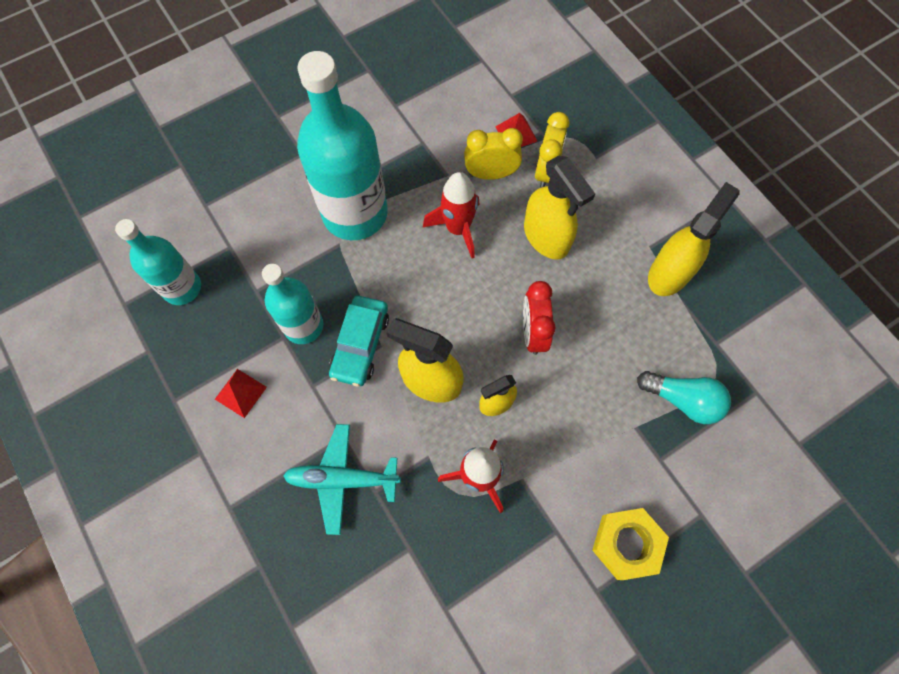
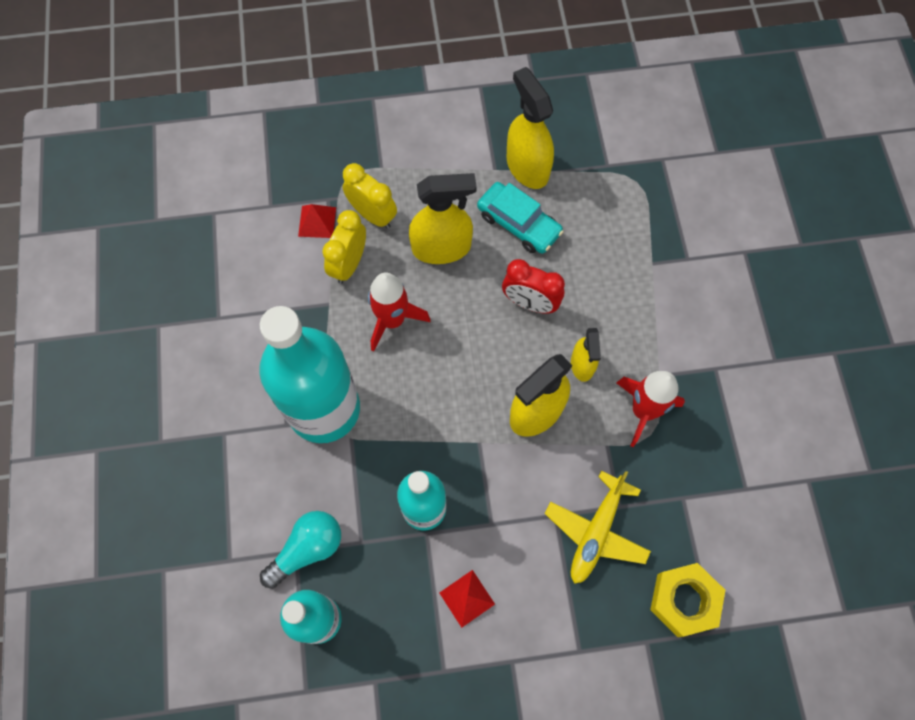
camera: 65 degrees left, 0 degrees up
(342, 479) = (596, 532): turquoise plane -> yellow plane
(360, 344) = (470, 461): turquoise car -> turquoise car (518, 223)
(627, 544) = (746, 319): yellow nut -> yellow nut (684, 600)
(682, 400) = (645, 216): turquoise light bulb -> turquoise light bulb (307, 549)

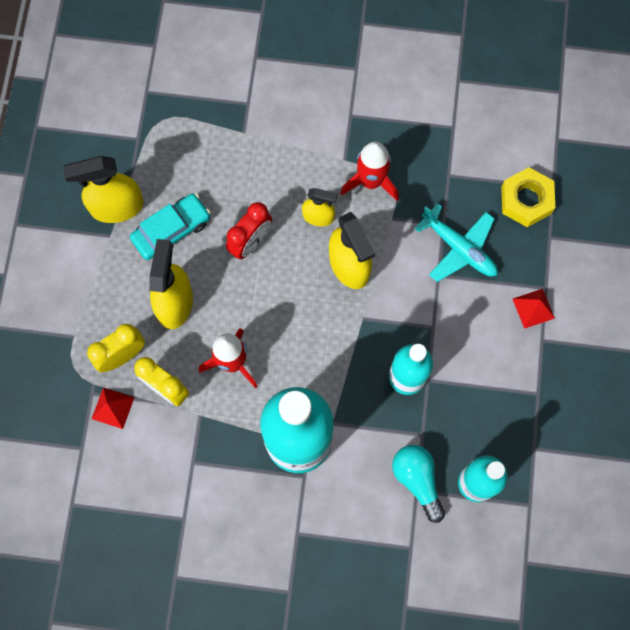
camera: 75 degrees left, 5 degrees up
(467, 598) = (487, 361): red pyramid -> red pyramid (533, 308)
(596, 532) = (459, 248): yellow plane -> turquoise plane

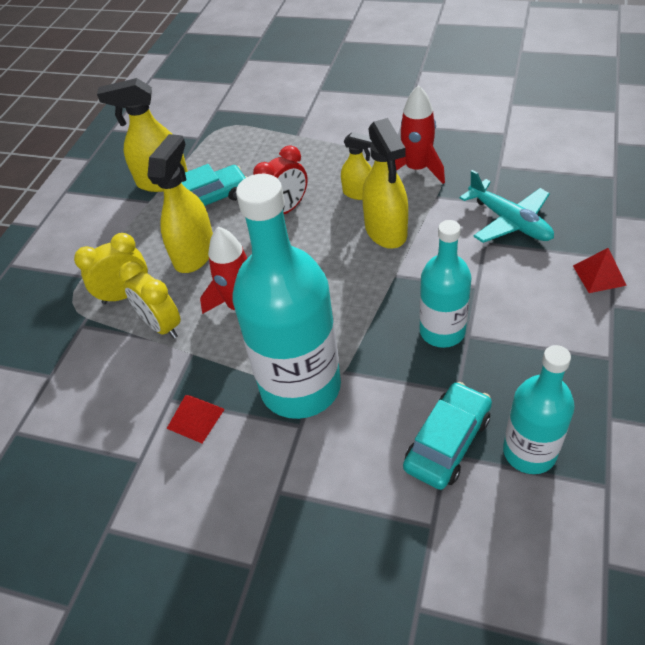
camera: 15 degrees right, 25 degrees down
(113, 408) = (98, 340): red pyramid -> red pyramid (195, 418)
(417, 480) = (447, 442): turquoise light bulb -> turquoise car
(526, 200) = (585, 186): yellow nut -> none

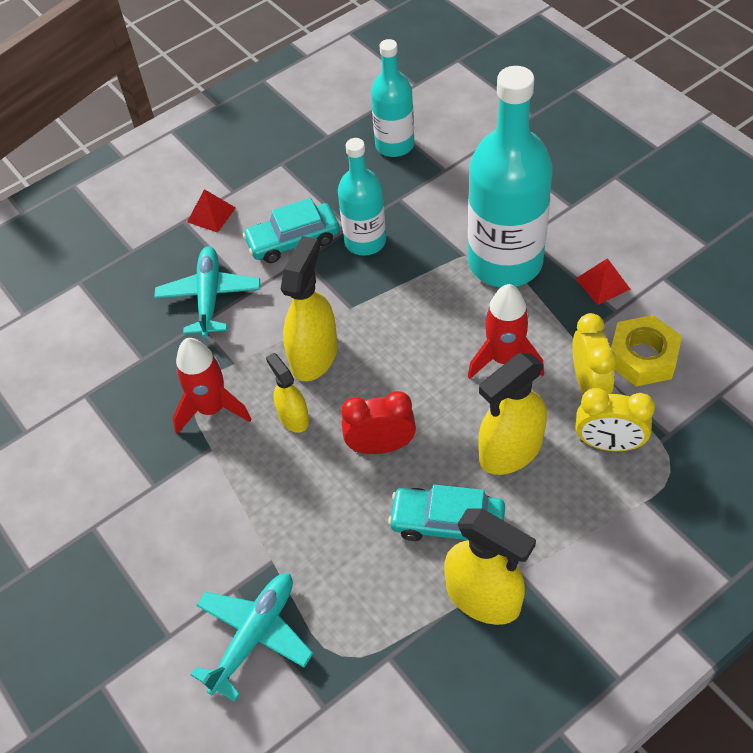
camera: 145 degrees left, 5 degrees up
(127, 371) = (642, 357): none -> yellow nut
(276, 110) = (254, 635): none -> turquoise plane
(447, 442) = (437, 175): turquoise car -> turquoise car (293, 240)

